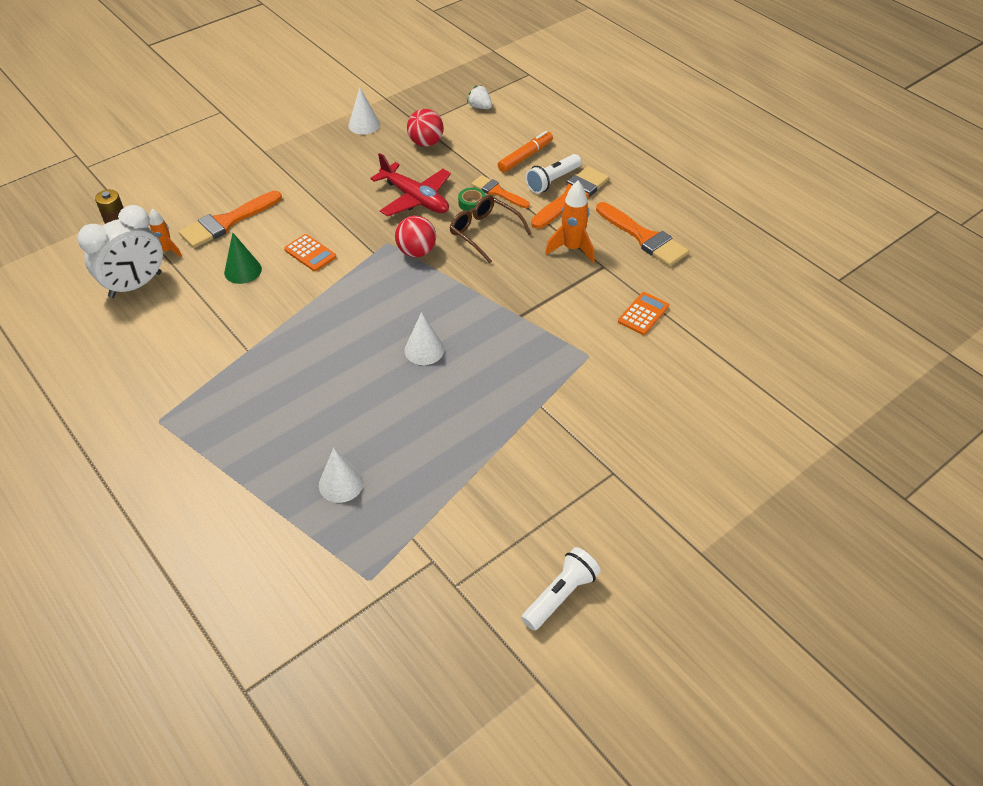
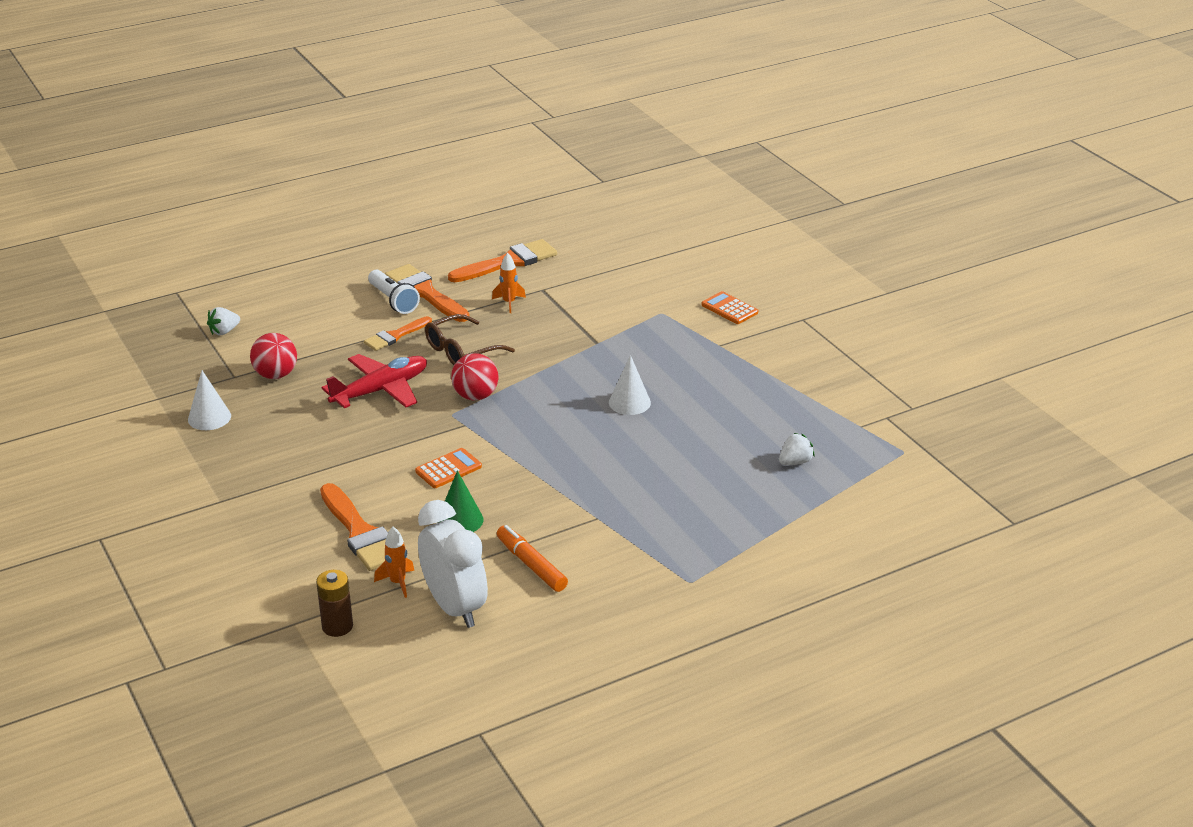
camera: 80 degrees left, 15 degrees down
(341, 484) = (795, 462): white cone -> white strawberry
(472, 203) = (407, 354): green tape -> none
(525, 157) = (341, 312): orange marker -> orange marker (531, 565)
(560, 595) = (923, 359): white flashlight -> none
(572, 249) = (509, 303): orange rocket -> orange rocket, size x0.64
(643, 314) = (616, 278): orange calculator -> orange calculator (729, 309)

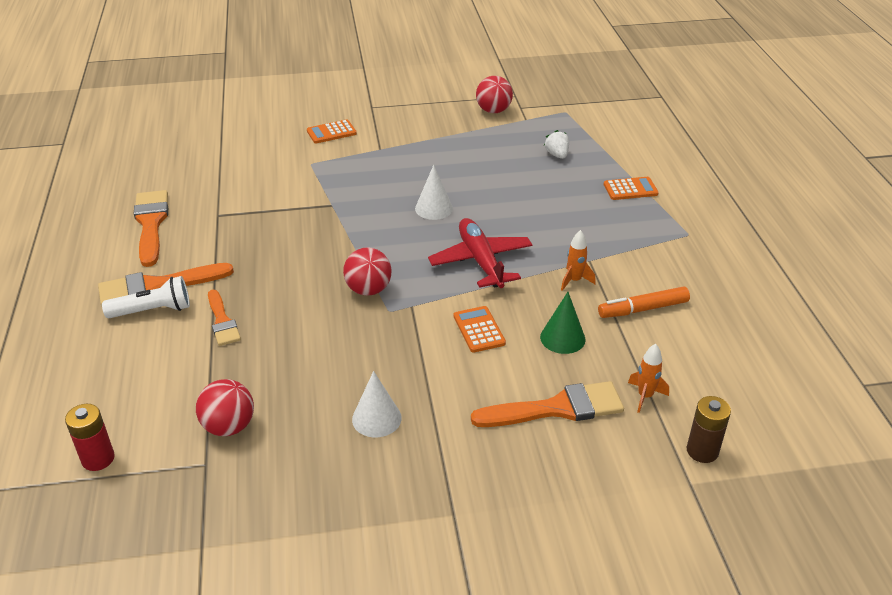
camera: 70 degrees left, 5 degrees up
(209, 417) = (279, 500): white cone -> white cone (376, 418)
(224, 331) = (98, 459): white strawberry -> red battery
(381, 390) = (316, 350): red plane -> red plane (480, 261)
(455, 607) = (691, 366): white clock -> none
(461, 351) = (284, 283): brown glasses -> none
(509, 303) = (224, 238): orange rocket -> orange rocket (574, 281)
(757, 527) = (630, 189): none -> orange calculator
(861, 399) = (493, 111): none -> red ball

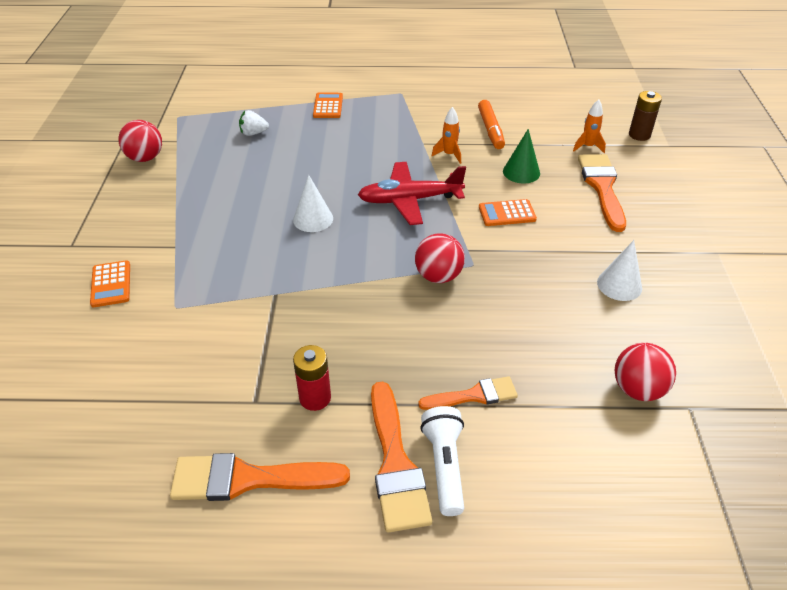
camera: 80 degrees left, 5 degrees up
(98, 459) = (696, 505): red battery -> red battery (315, 398)

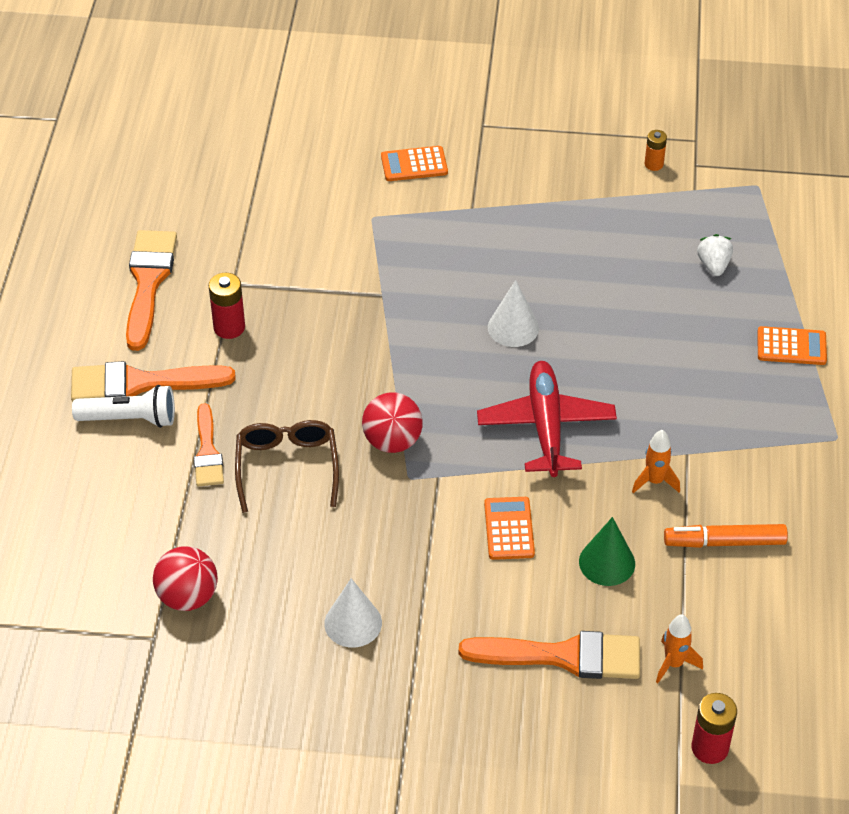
camera: 95 degrees right, 5 degrees up
(145, 158) = (654, 164): red ball -> orange battery
(479, 337) = (287, 467): none -> brown glasses
(639, 135) = (710, 748): brown battery -> red battery

